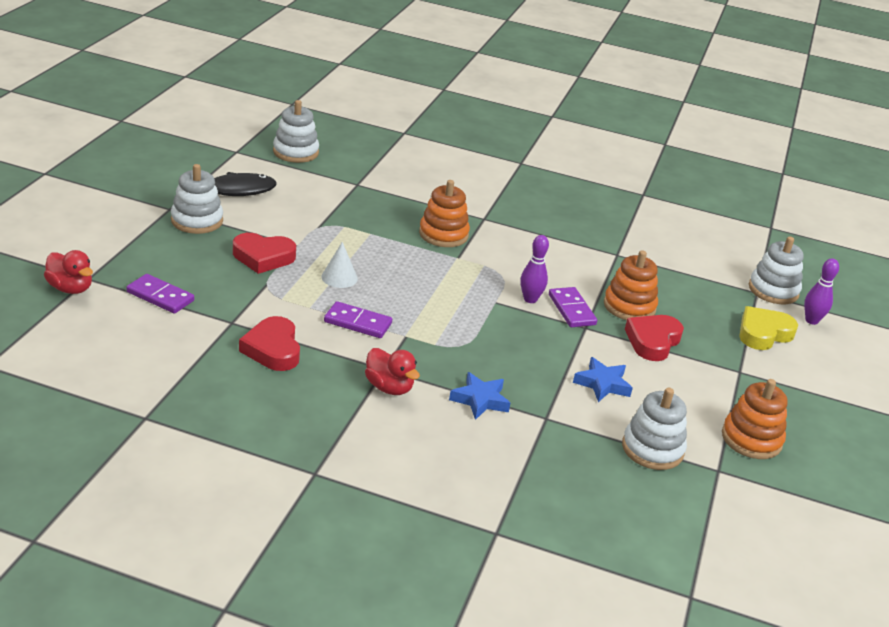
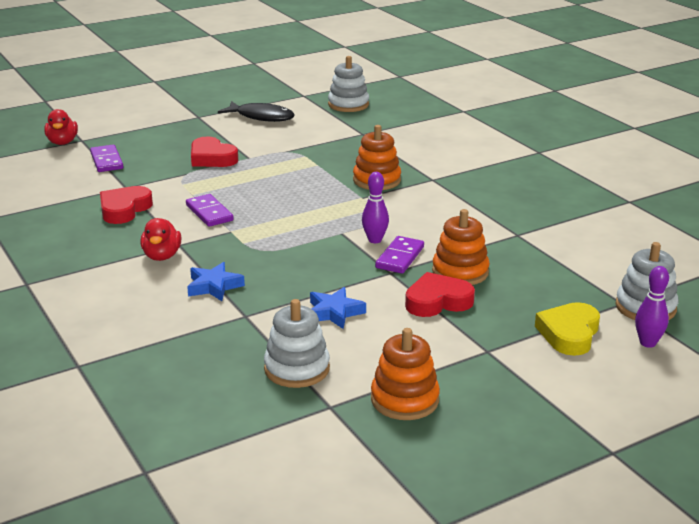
camera: 45 degrees right, 5 degrees down
(197, 220) = (204, 127): white stacking toy -> none
(339, 277) = (245, 184): white cone -> none
(763, 333) = (569, 334): yellow heart -> yellow heart turned 75 degrees counterclockwise

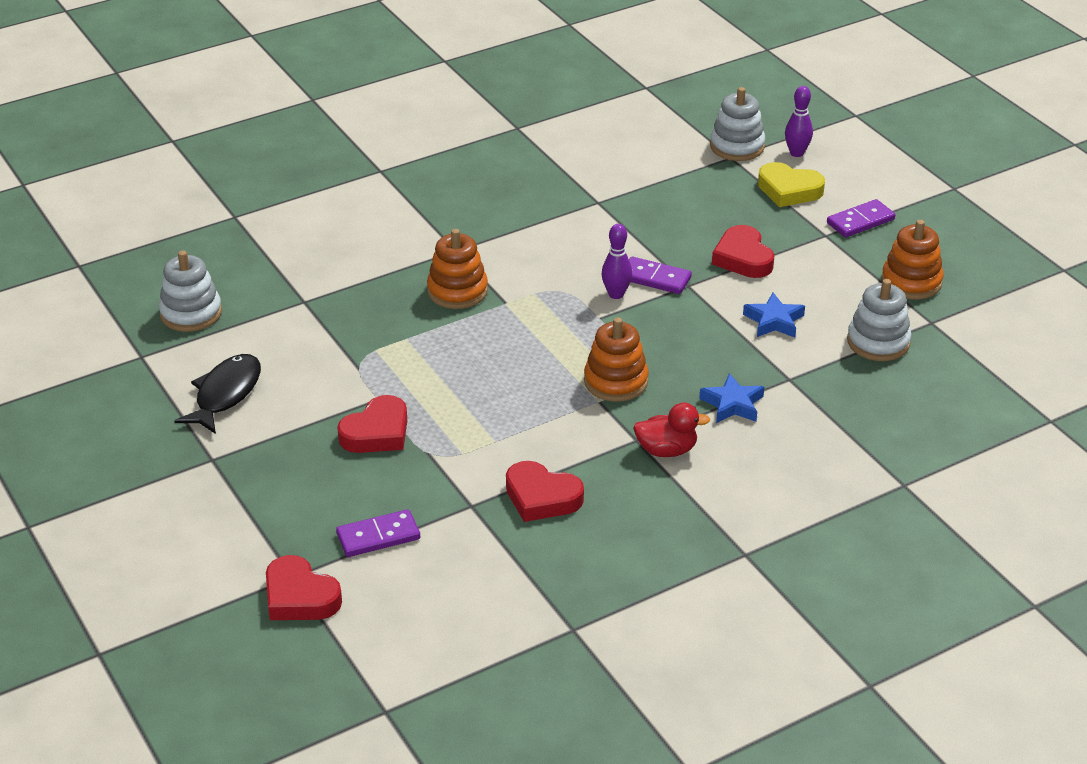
camera: 90 degrees left, 10 degrees up
(62, 142) = (299, 597): red duck -> red heart
(209, 213) = (551, 422): purple domino -> purple domino (860, 221)
(460, 272) = (682, 242): orange stacking toy -> orange stacking toy (616, 381)

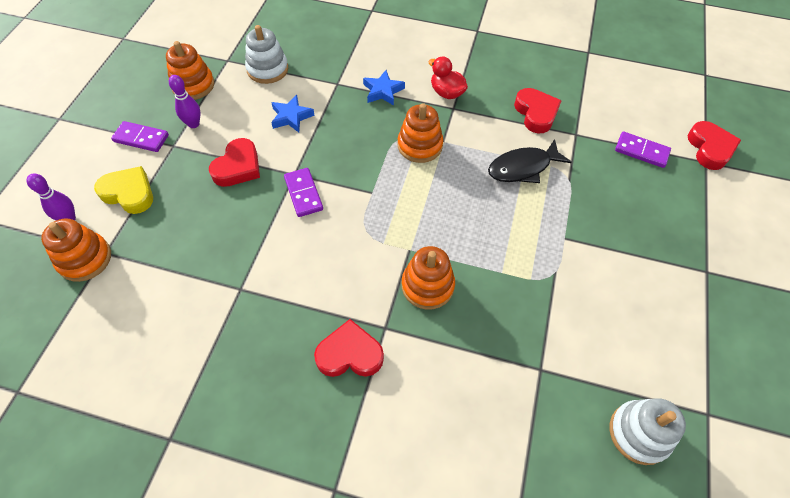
camera: 135 degrees left, 20 degrees up
(225, 394) = (664, 320): black fish -> black fish (523, 168)
(377, 432) = (587, 214): red heart -> red heart (349, 354)
(616, 294) = (340, 201): purple bowling pin -> purple bowling pin (193, 124)
(737, 146) = (85, 259): white stacking toy -> orange stacking toy
(789, 190) = (129, 193): yellow heart -> yellow heart turned 45 degrees counterclockwise

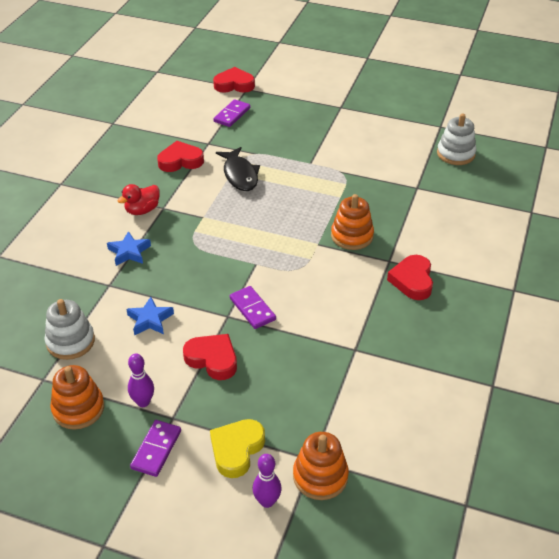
camera: 85 degrees left, 15 degrees down
(303, 193) = (252, 309): purple domino -> purple domino turned 75 degrees clockwise
(420, 145) = (205, 231): orange stacking toy -> none

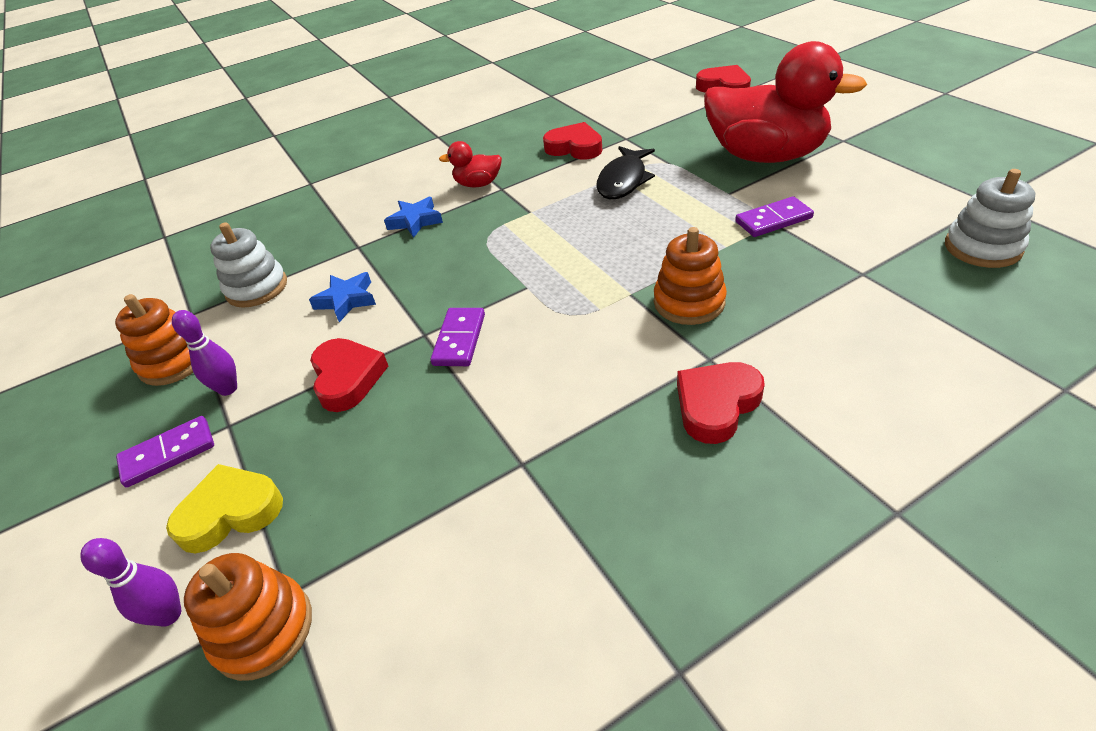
camera: 45 degrees right, 0 degrees up
(232, 115) = (686, 116): purple domino -> purple domino (773, 220)
(308, 131) = (765, 156): none -> red duck

